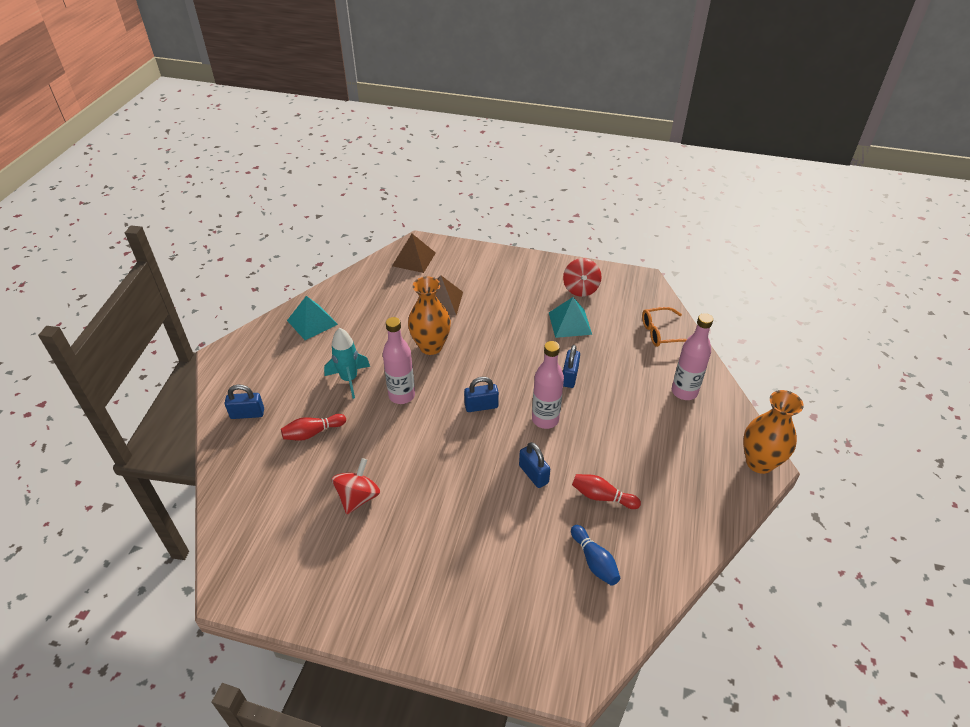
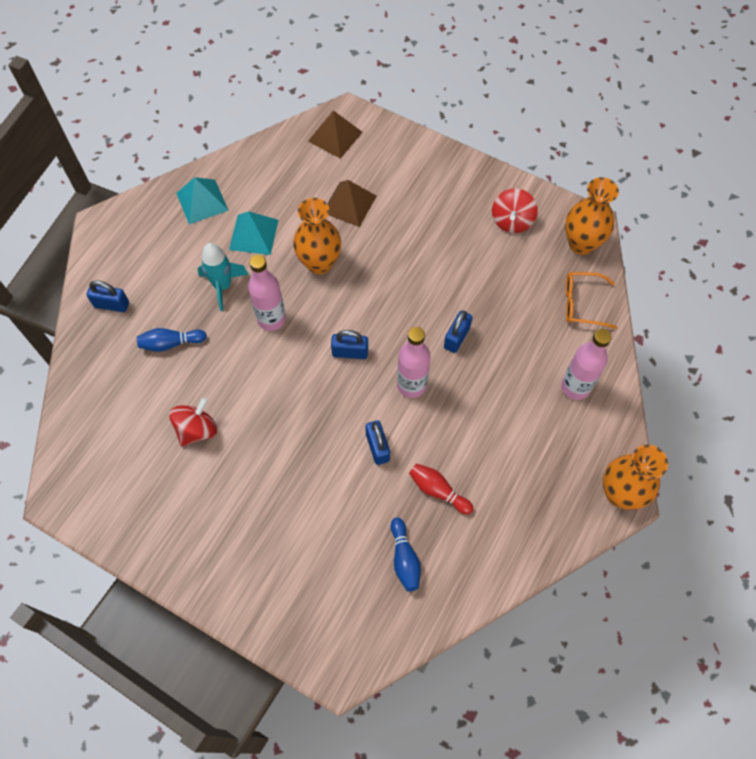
camera: 15 degrees right, 20 degrees up
(313, 433) = (171, 343): red bowling pin -> blue bowling pin
(570, 323) = (482, 266): turquoise pyramid -> turquoise pyramid (254, 234)
(642, 293) = (581, 244): none -> orange vase

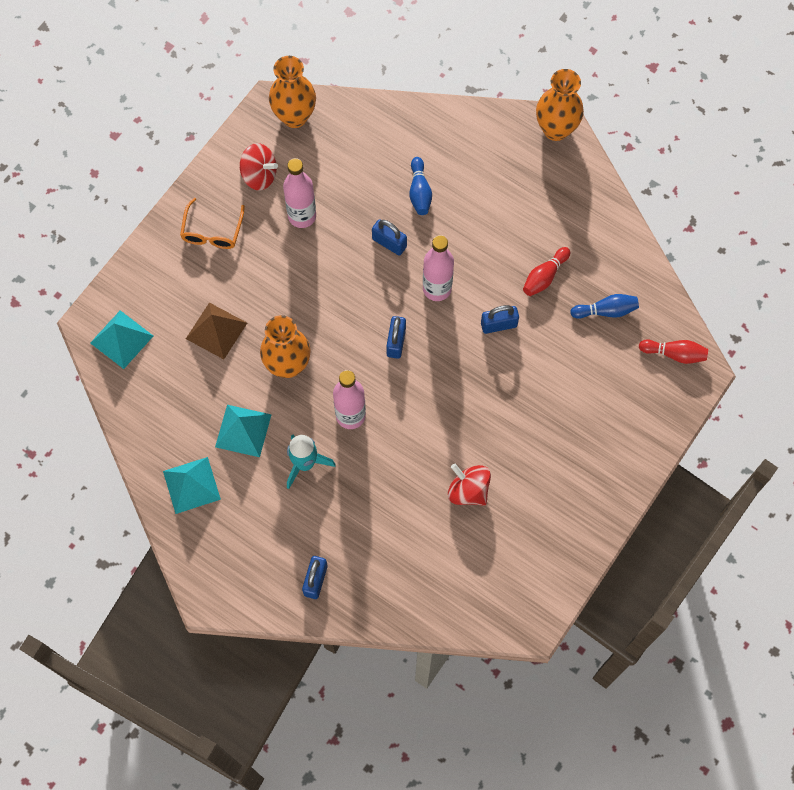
camera: 85 degrees left, 5 degrees up
(171, 343) = (369, 517): blue bowling pin -> blue bowling pin (419, 192)
(335, 136) = (122, 339): brown pyramid -> turquoise pyramid
(359, 639) = (674, 354): none -> red bowling pin
(575, 387) = (450, 147): pink bottle -> pink bottle (302, 216)
(582, 304) = (363, 127): orange glasses -> orange glasses (212, 232)

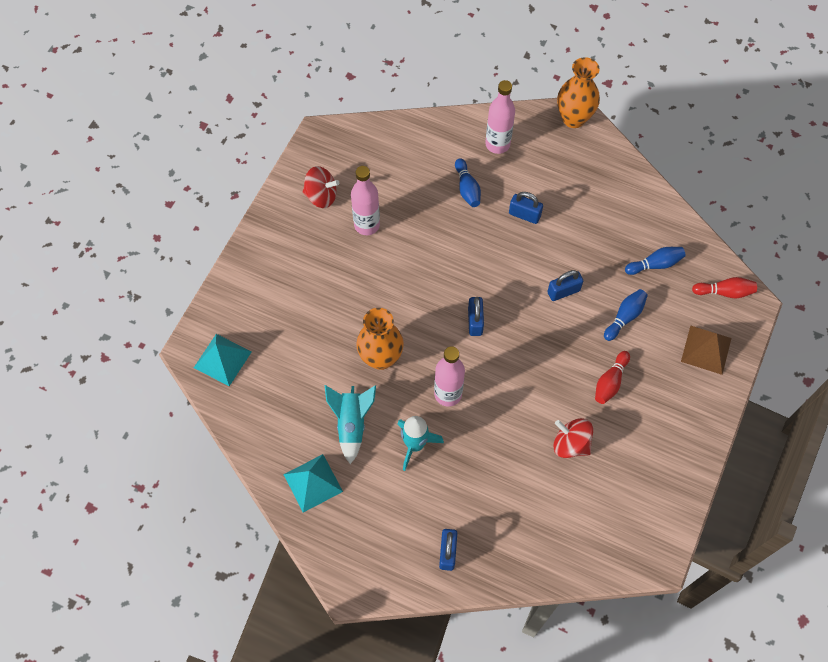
camera: 10 degrees left, 5 degrees down
(212, 232) = (288, 251): orange glasses -> none
(216, 330) = (309, 337): brown pyramid -> brown pyramid (706, 349)
(243, 430) = (351, 424): turquoise pyramid -> turquoise rocket
(294, 116) = (343, 141): orange vase -> none
(389, 243) = (450, 236): blue padlock -> blue padlock (524, 215)
(437, 289) = (501, 269): pink bottle -> pink bottle (497, 144)
(544, 276) = (594, 243): red bowling pin -> red bowling pin (610, 382)
(558, 364) = (624, 317): none -> blue bowling pin

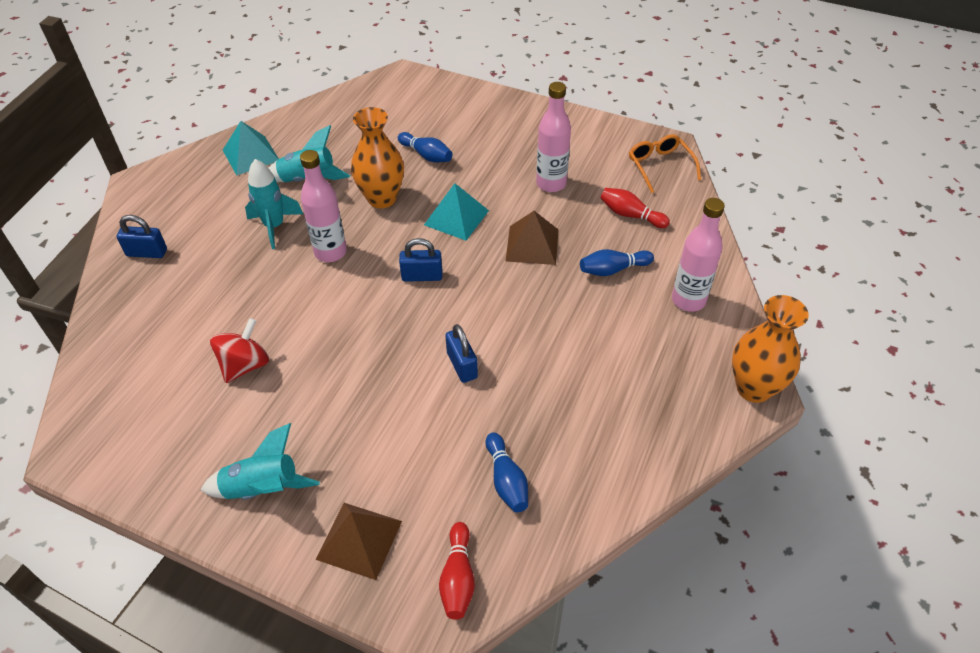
camera: 90 degrees right, 15 degrees down
(222, 359) = (391, 93): turquoise pyramid -> turquoise pyramid (456, 217)
(321, 196) = (586, 148): red spinning top -> none
(348, 144) = (660, 166): none -> orange glasses
(440, 242) = (532, 245): none -> brown pyramid
(524, 215) = (579, 326): blue padlock -> none
(610, 382) = (323, 412): red bowling pin -> red bowling pin (631, 215)
(624, 317) = (419, 435): blue bowling pin -> blue bowling pin (426, 155)
(675, 414) = (263, 488): none -> turquoise rocket

